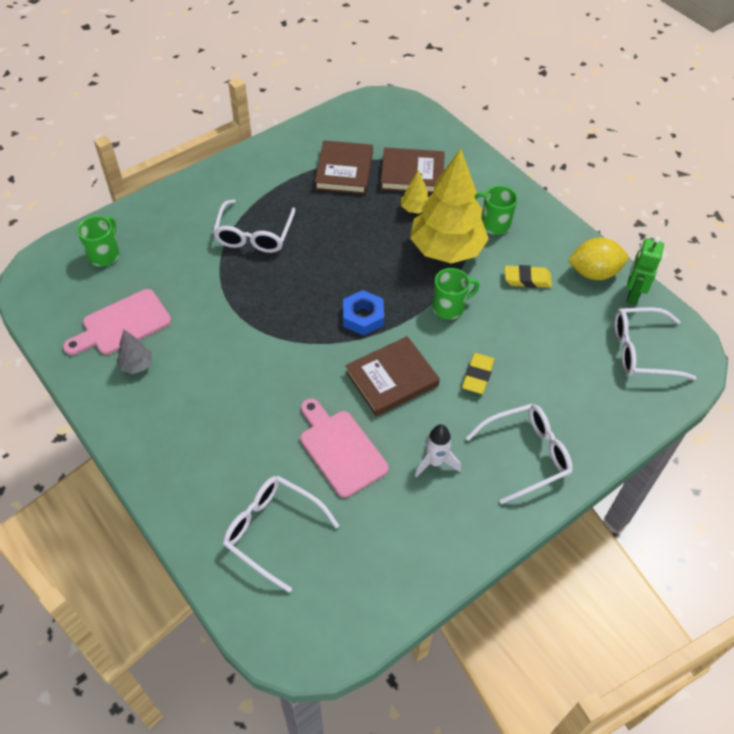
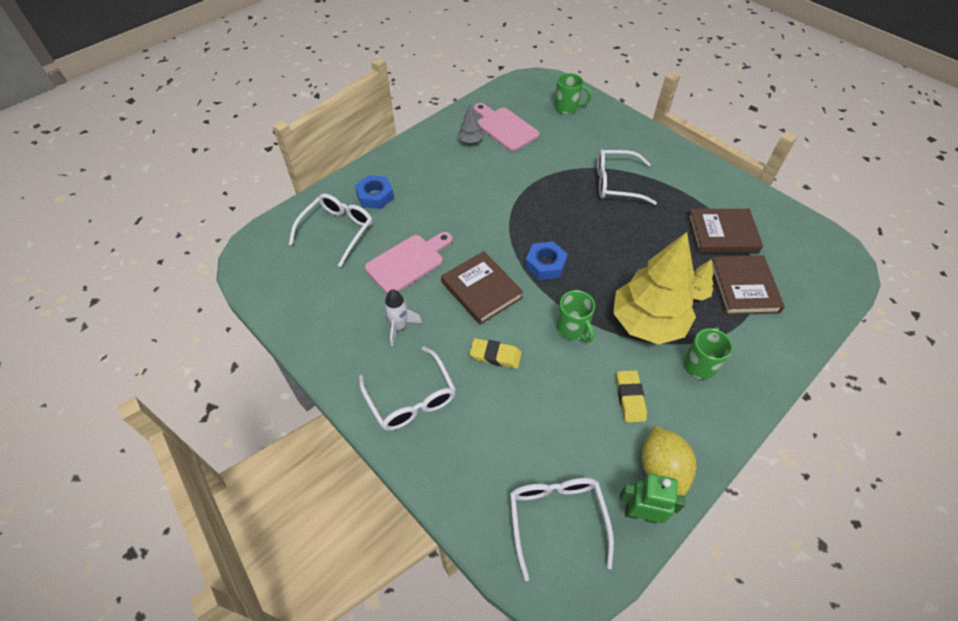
camera: 85 degrees right, 0 degrees up
(216, 483) = (375, 196): none -> blue nut

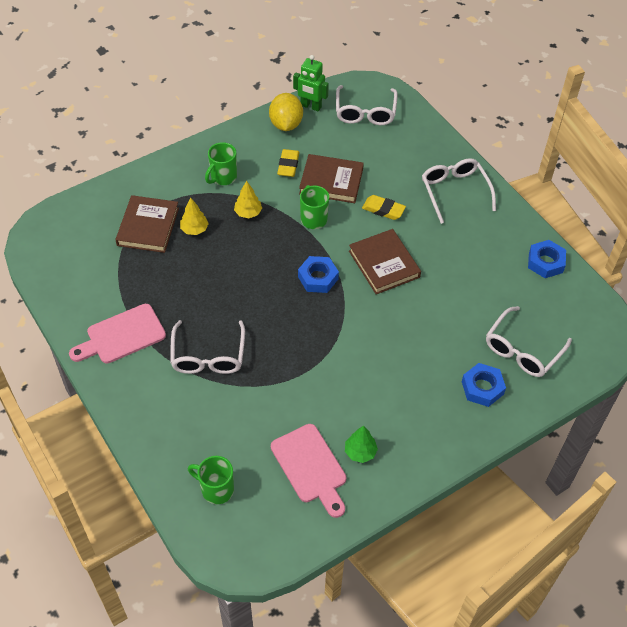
camera: 170 degrees left, 0 degrees up
(304, 322) = (545, 262): none -> blue nut
(399, 327) = (461, 245): white rocket -> none
(408, 262) = (450, 302): pink cutting board -> pink cutting board (122, 336)
(470, 141) = (360, 452): grey tree -> green tree
(616, 183) = (208, 356): white glasses -> white glasses turned 75 degrees clockwise
(647, 323) = (248, 213): yellow tree -> yellow tree, size x0.41
(722, 234) = (132, 278): brown book -> brown book (331, 181)

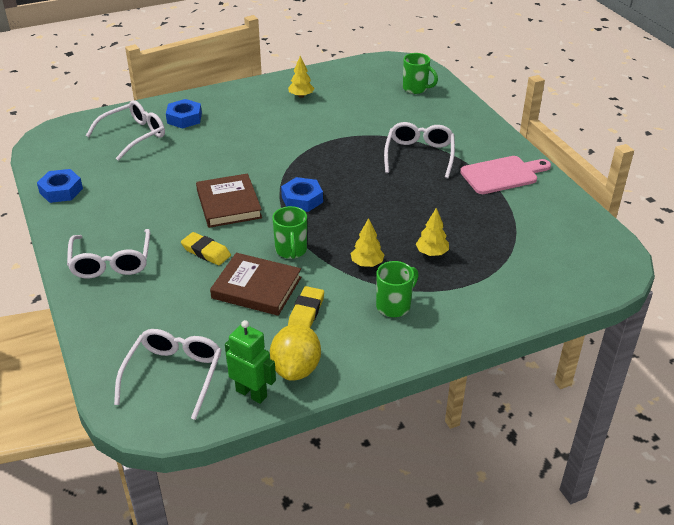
camera: 170 degrees left, 15 degrees down
(148, 226) = (487, 261): brown book -> none
(310, 467) = (342, 92): pink cutting board -> none
(360, 452) = (301, 96): green tree -> yellow tree

